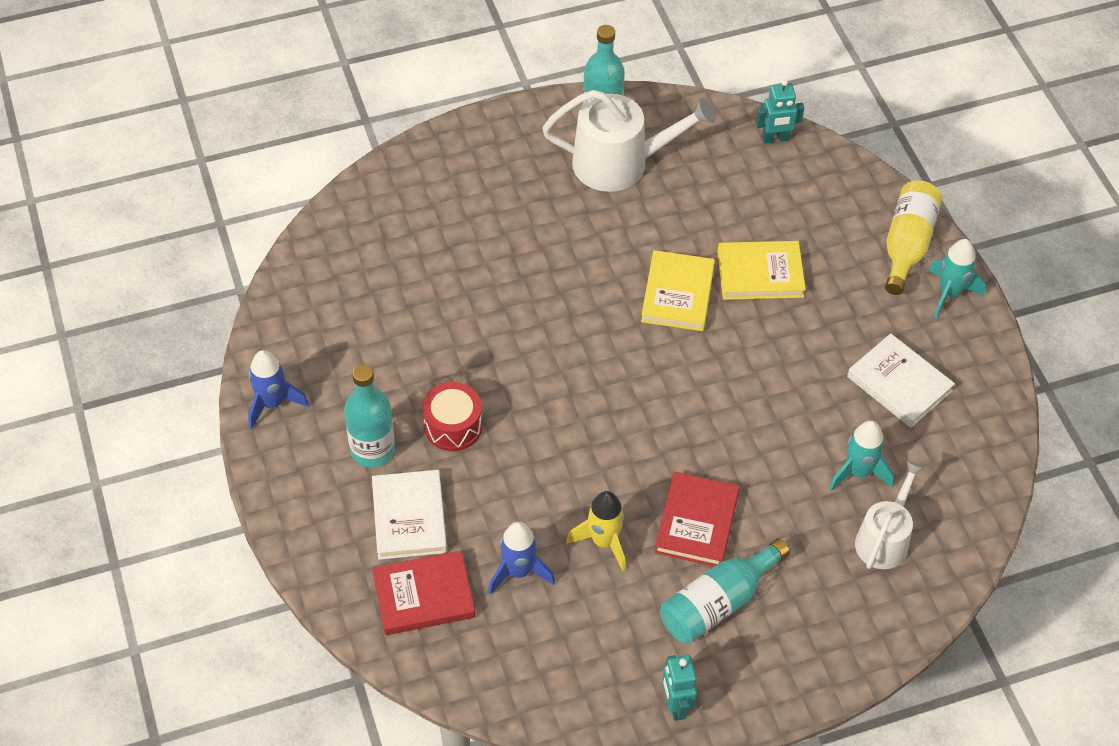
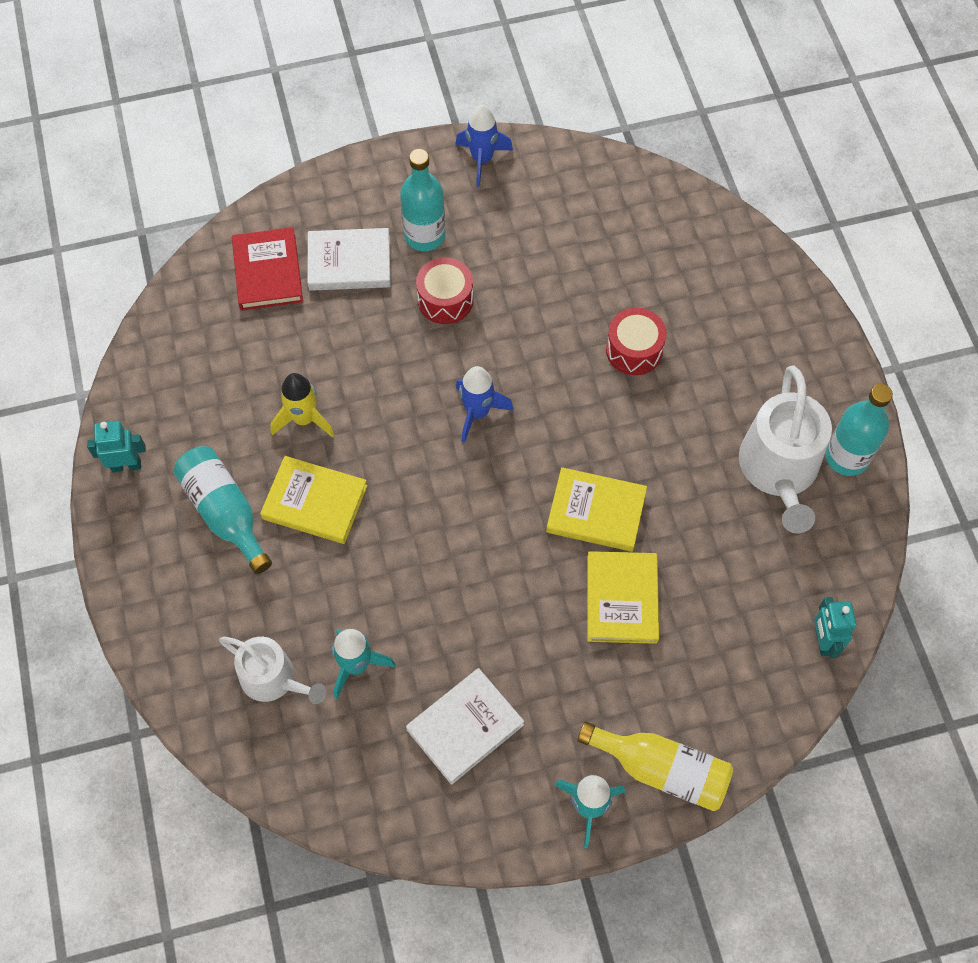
camera: 95 degrees right, 10 degrees up
(503, 268) = (634, 350): none -> red drum
(518, 572) = (282, 346): blue rocket -> blue rocket (477, 412)
(696, 522) = (315, 502): red book -> yellow book

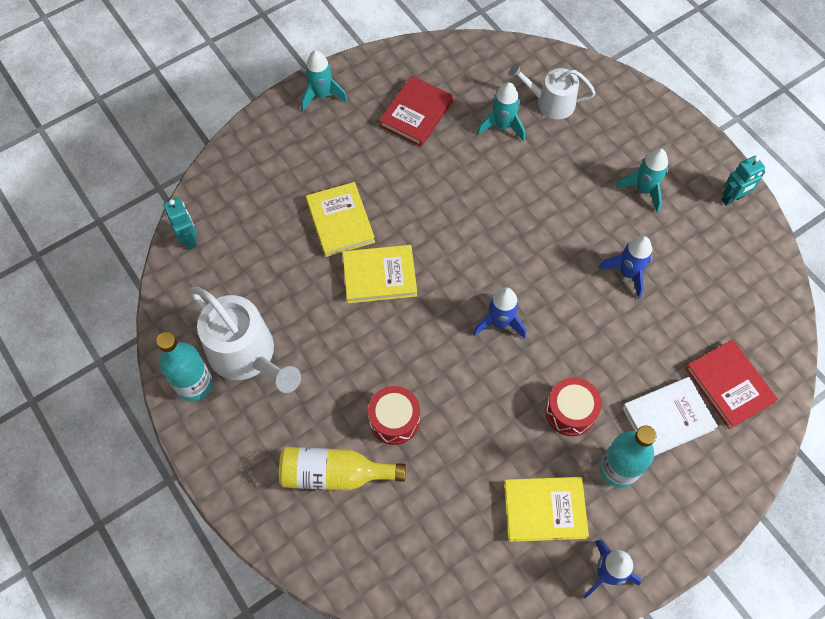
camera: 160 degrees right, 0 degrees up
(225, 512) = (644, 190): turquoise bottle -> turquoise rocket
(304, 419) = (627, 273): yellow rocket -> blue rocket
(315, 502) = (586, 217): yellow book -> yellow book (544, 510)
(465, 727) = (416, 114): white book -> red book
(662, 770) = (281, 128): yellow bottle -> yellow bottle (334, 474)
(779, 470) = (247, 355): white watering can -> white watering can turned 150 degrees clockwise

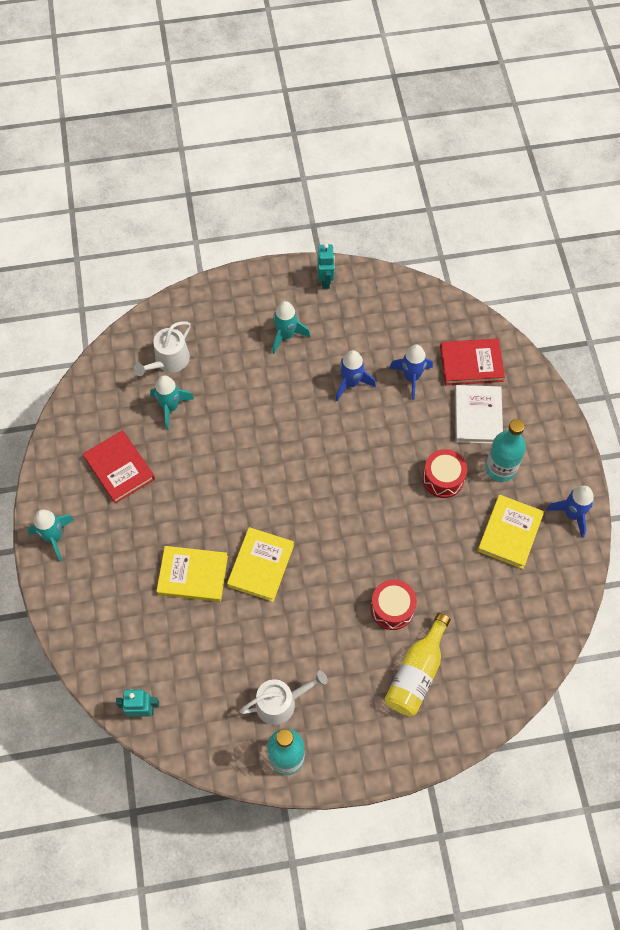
camera: 65 degrees left, 0 degrees up
(247, 355) = (280, 702): white watering can -> white watering can, size x0.63
(500, 322) = (347, 493): blue rocket -> blue rocket (411, 377)

